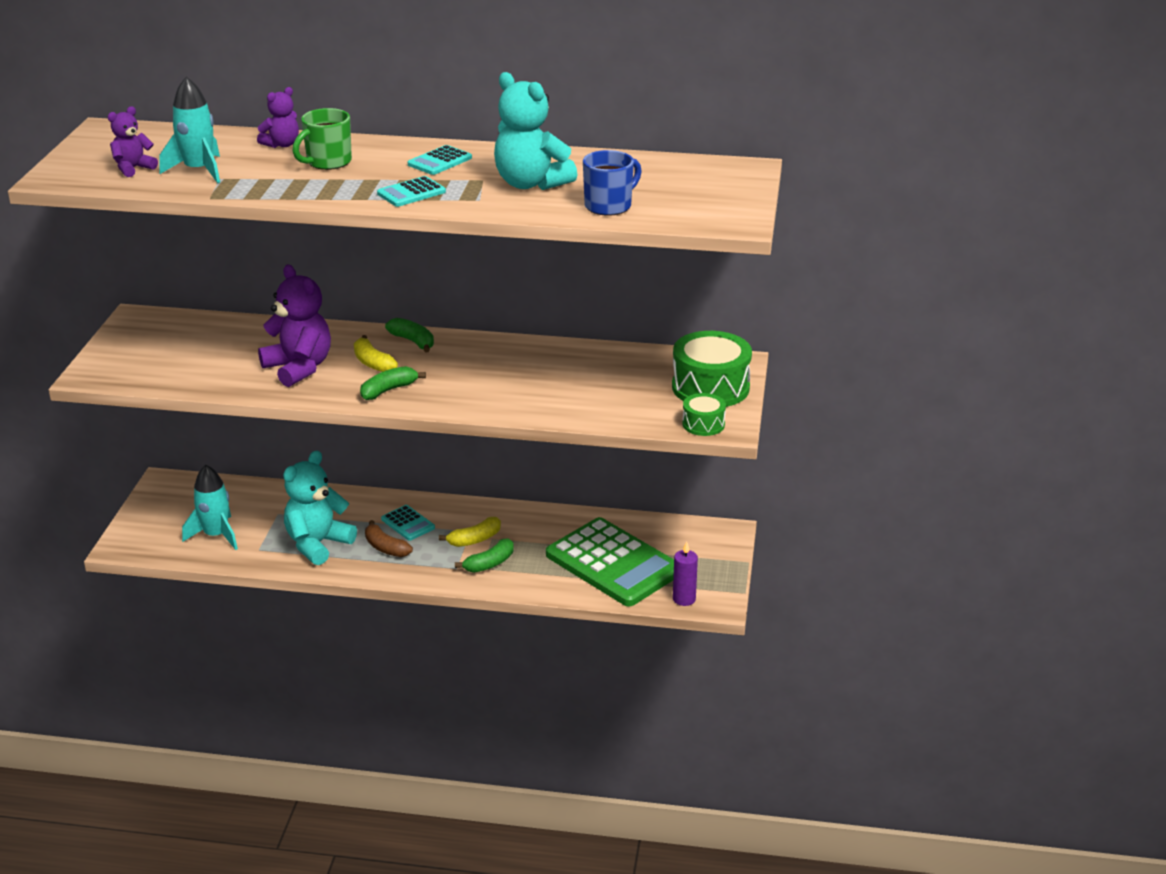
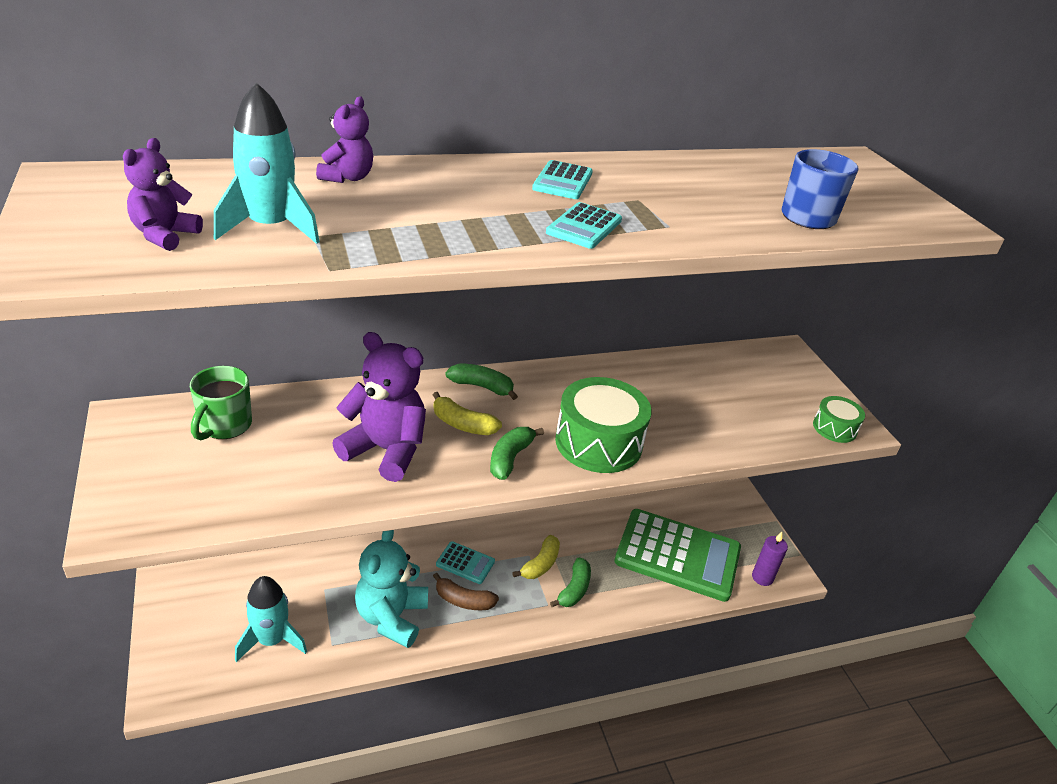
camera: 30 degrees left, 5 degrees up
(327, 162) = (433, 196): green mug -> green mug (224, 426)
(531, 183) = (694, 198): turquoise teddy bear -> none
(710, 387) = (796, 383): green drum -> green drum (598, 442)

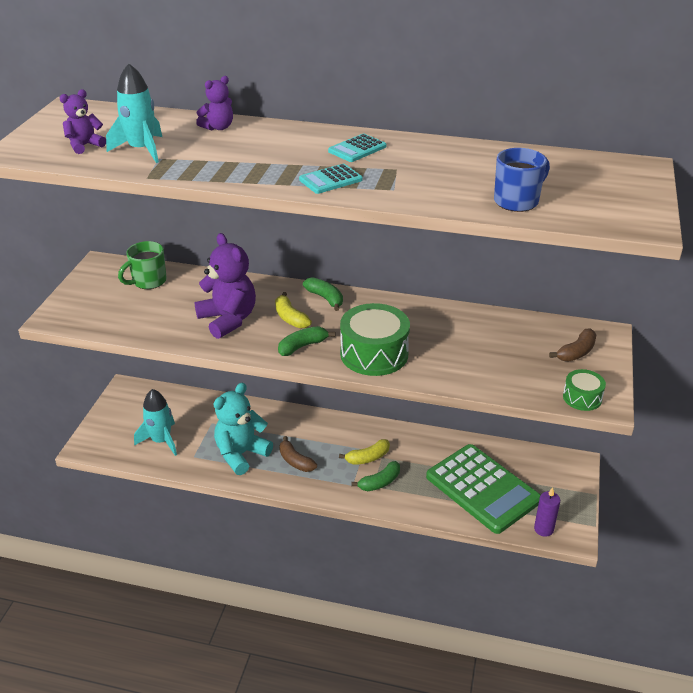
camera: 35 degrees right, 0 degrees up
(465, 563) = (314, 439): turquoise calculator -> none
(783, 379) = (576, 352): none -> brown banana

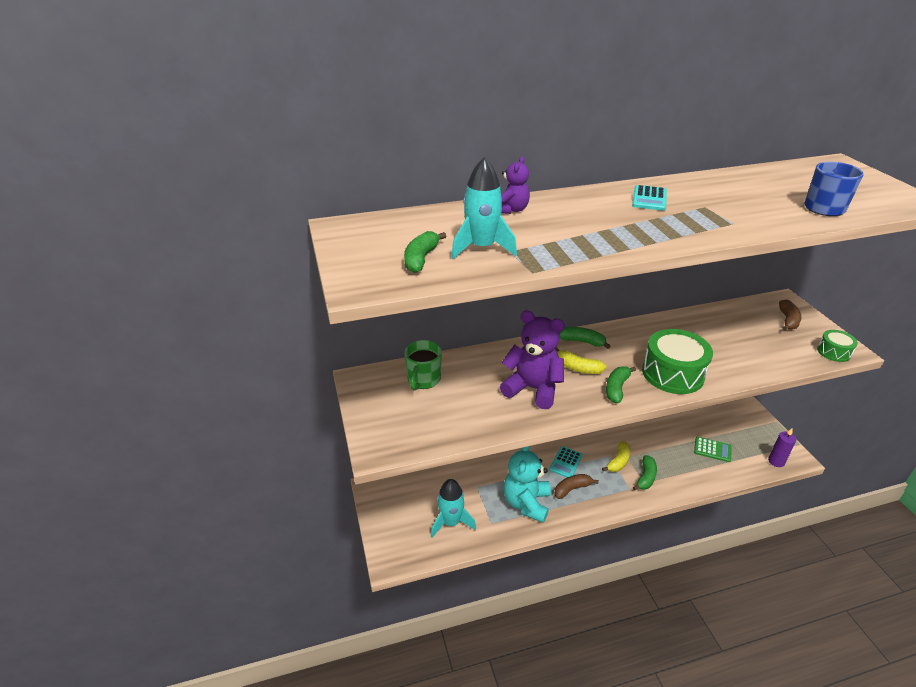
camera: 30 degrees left, 0 degrees up
(85, 145) = (421, 259): purple teddy bear -> green banana
(295, 461) = (572, 489): brown banana -> brown banana turned 135 degrees clockwise
(330, 180) = (678, 229): turquoise calculator -> turquoise calculator (565, 462)
(482, 489) = (712, 450): green calculator -> green calculator, size x0.42

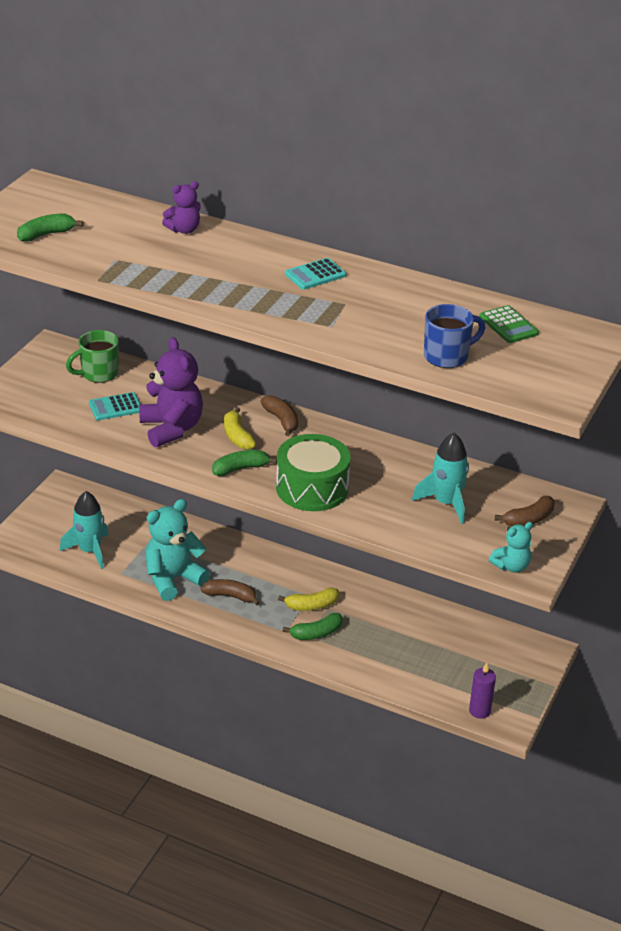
camera: 40 degrees right, 0 degrees up
(481, 248) = (100, 247): turquoise rocket -> turquoise rocket (446, 503)
(565, 462) = (259, 574): turquoise calculator -> turquoise calculator (115, 407)
(582, 341) = (281, 420): green banana -> brown banana
(712, 450) = (428, 659): green calculator -> green calculator (508, 325)
(833, 352) = (511, 566): green drum -> turquoise teddy bear

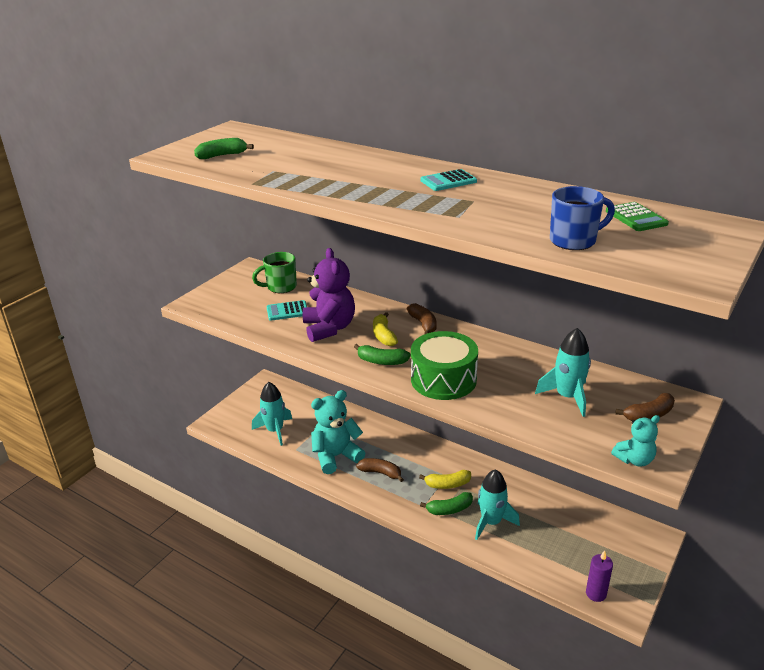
camera: 10 degrees right, 5 degrees down
(184, 230) = (339, 153): purple teddy bear -> none
(240, 469) = (382, 361): green banana -> green banana turned 150 degrees counterclockwise
(365, 645) = (491, 522): none -> turquoise rocket

